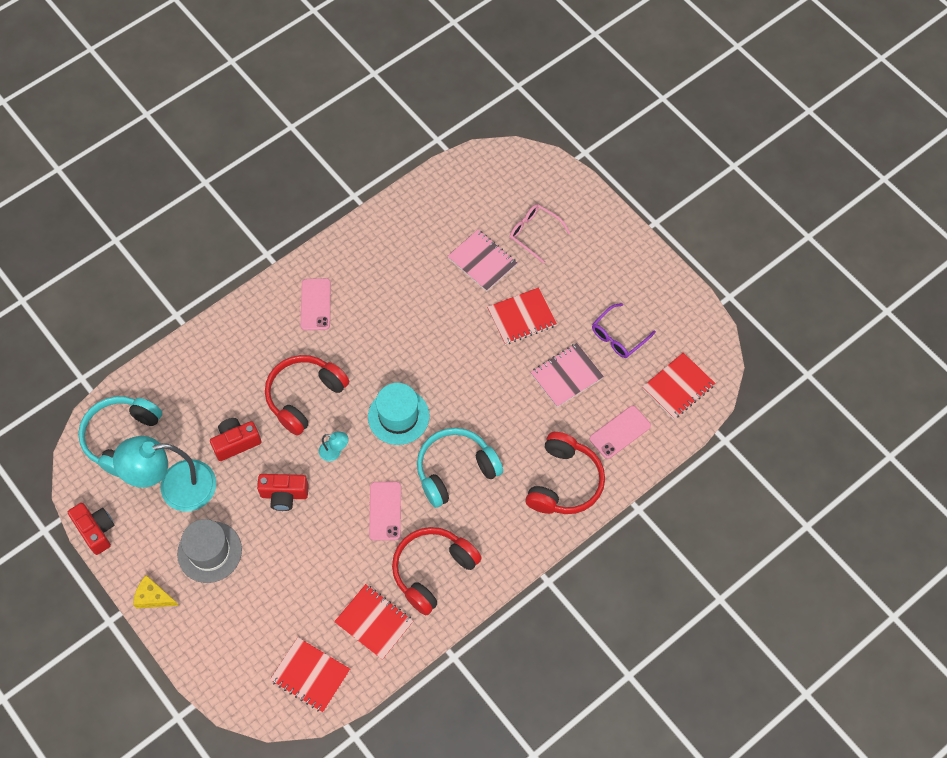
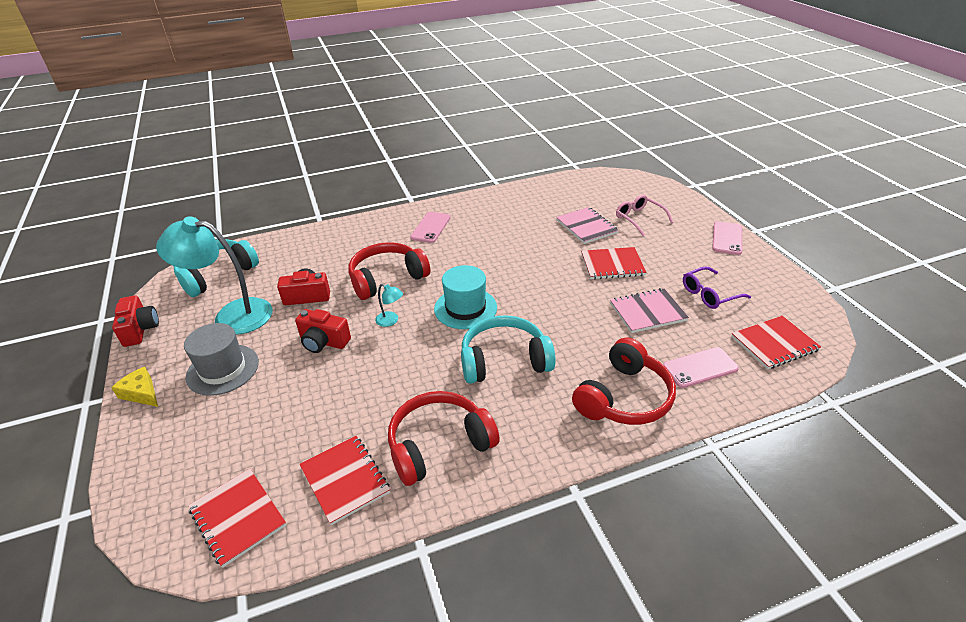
camera: 20 degrees right, 25 degrees down
(385, 511) = (414, 377): pink phone -> pink phone (727, 238)

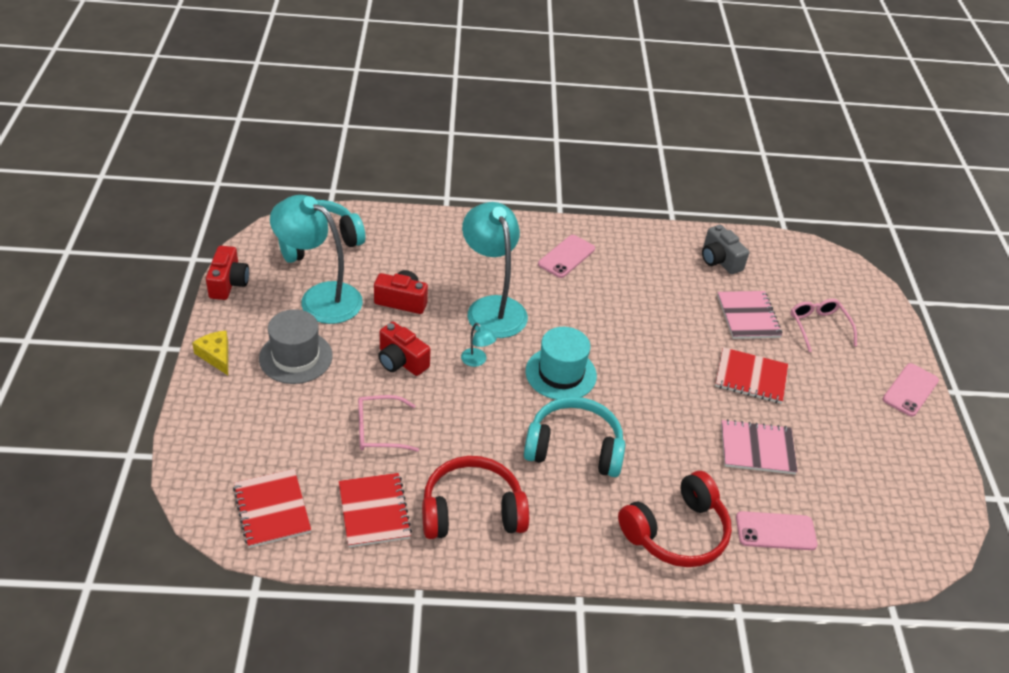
camera: 15 degrees right, 5 degrees up
(324, 405) = (379, 430): none -> pink glasses
(387, 278) = (492, 308): red headphones -> turquoise lamp
(545, 198) = (719, 260): none -> grey camera
(709, 294) = (841, 453): purple glasses -> none
(774, 344) = (876, 536): red notebook -> none

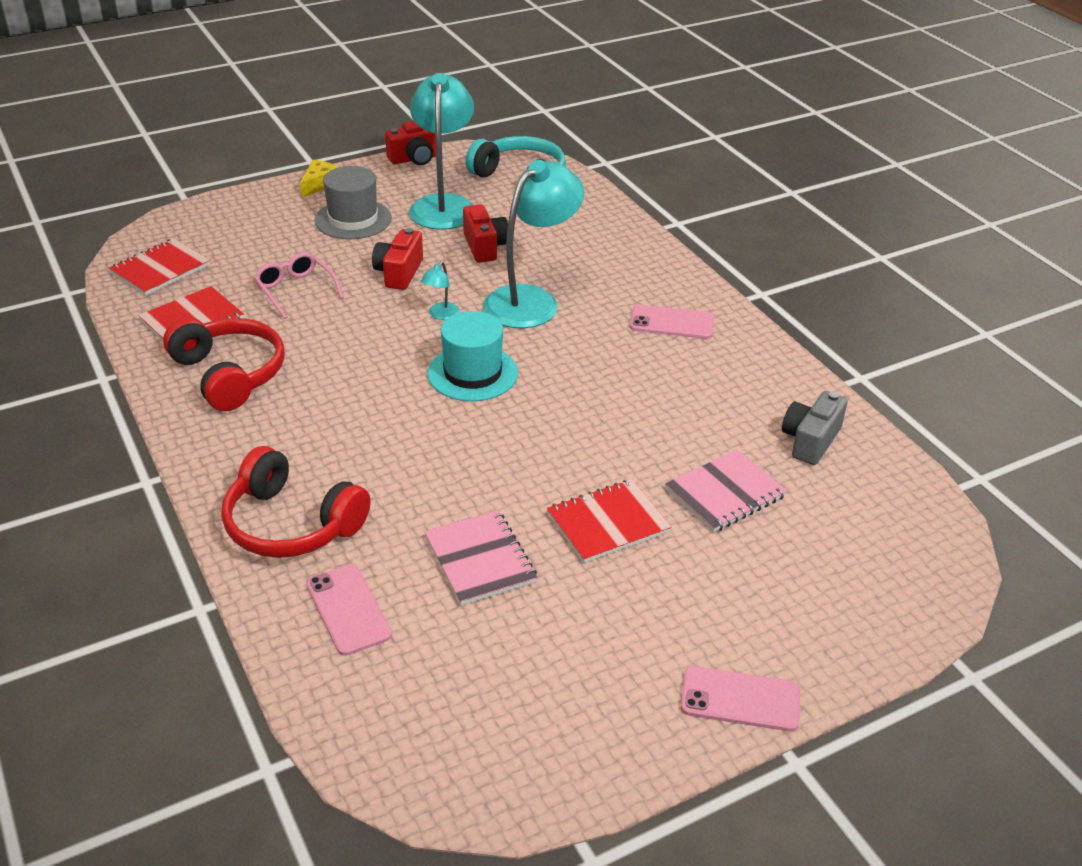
camera: 65 degrees right, 5 degrees down
(574, 448) = (366, 414): turquoise headphones -> none
(750, 377) = (608, 523): red notebook -> red notebook turned 75 degrees clockwise
(818, 327) = (777, 567): pink glasses -> none

